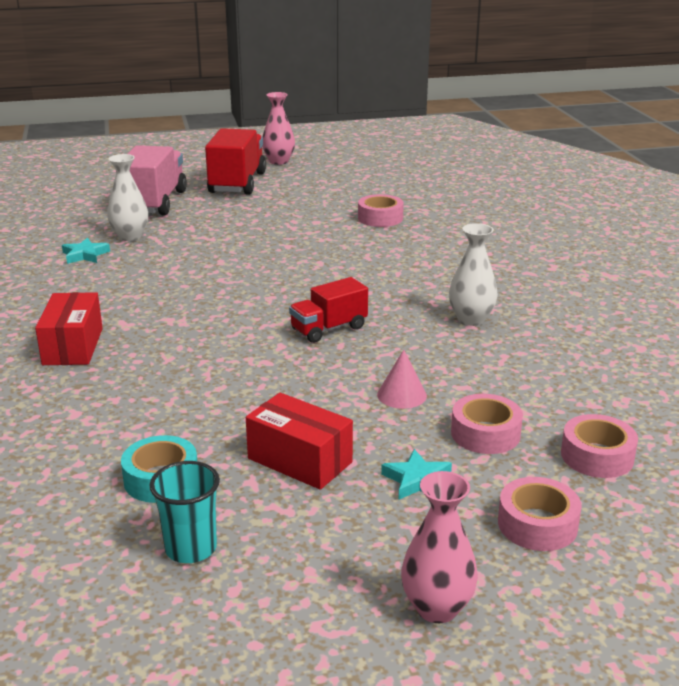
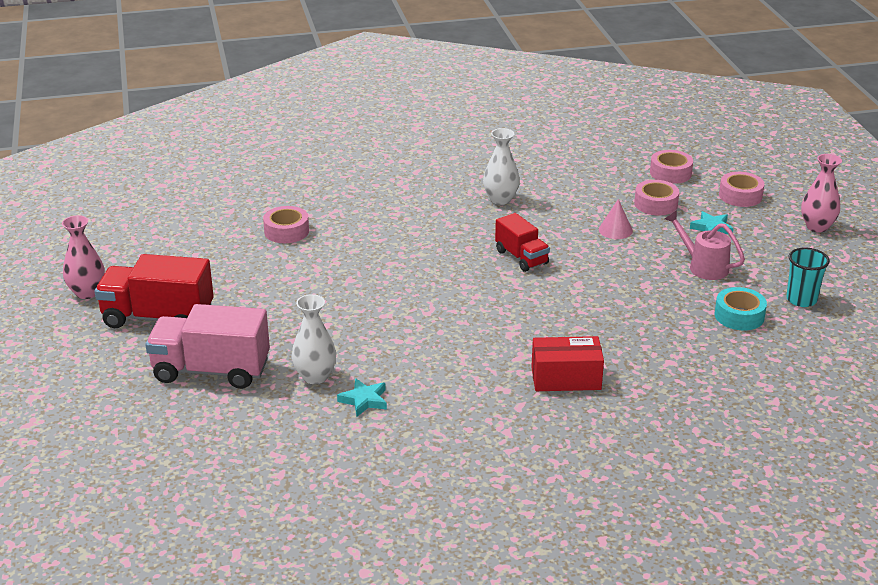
camera: 90 degrees left, 5 degrees up
(300, 460) = (703, 266): red box -> pink watering can

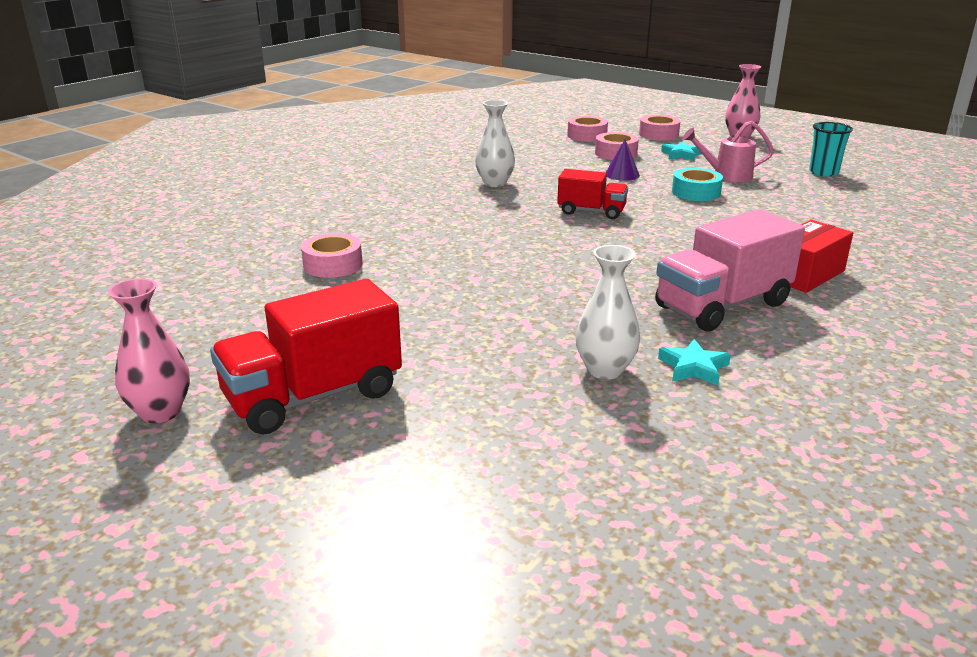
camera: 40 degrees left, 5 degrees down
(211, 371) = (482, 419): pink truck -> pink truck (722, 306)
(615, 230) = (622, 174): pink cone -> purple cone
(739, 316) = (813, 193): turquoise tape -> turquoise tape (696, 192)

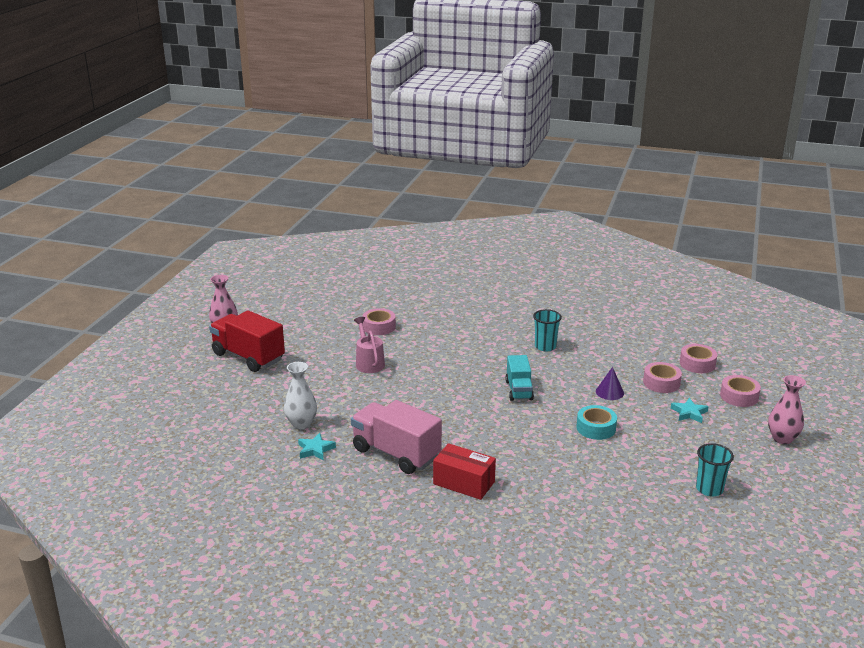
camera: 70 degrees right, 0 degrees up
(495, 183) = (545, 346): white vase -> turquoise cup
(591, 212) = (519, 390): red truck -> turquoise truck
(726, 175) = (652, 439): pink watering can -> pink watering can (369, 362)

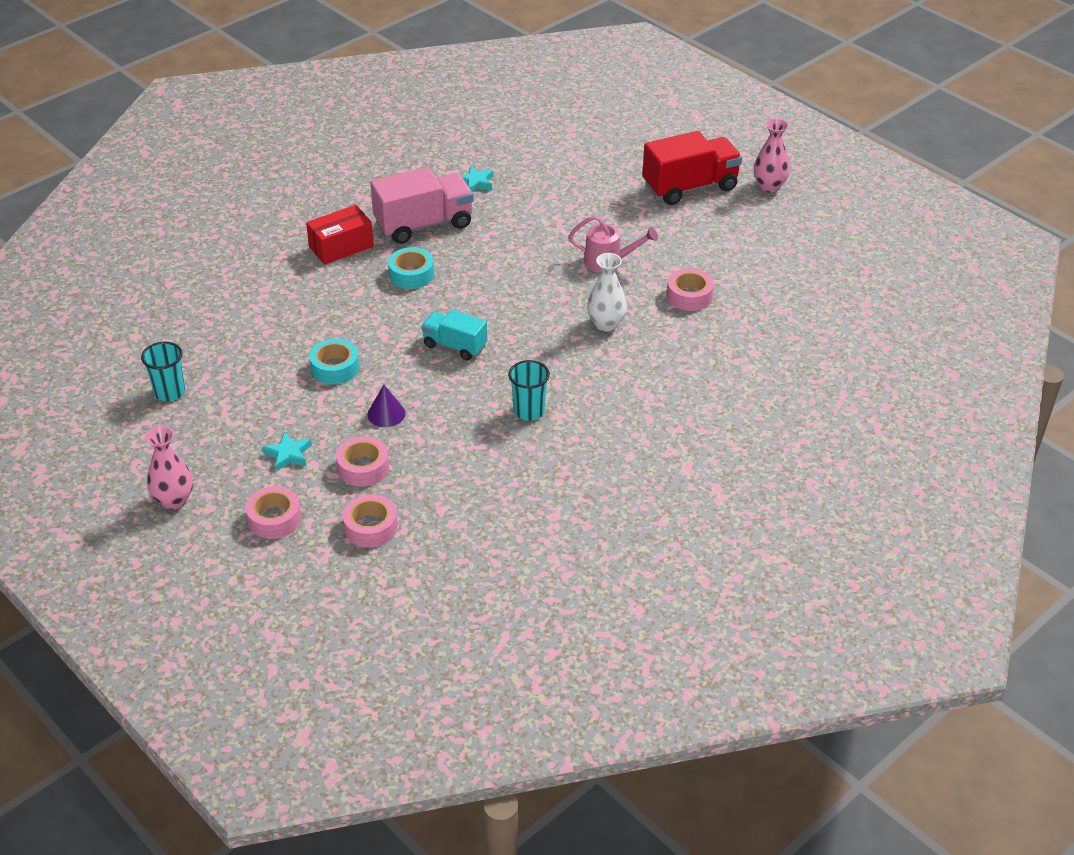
camera: 120 degrees right, 15 degrees up
(301, 424) = (526, 186): white vase -> white vase (606, 324)
(463, 435) = (411, 274): none -> turquoise tape

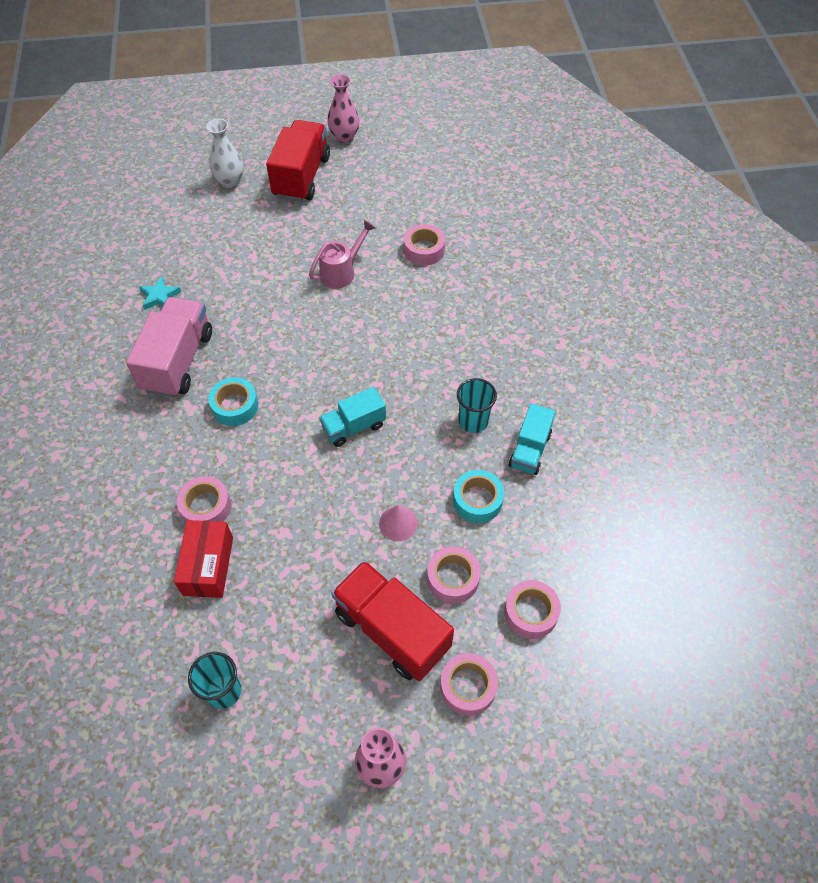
camera: 55 degrees left, 15 degrees up
(288, 454) = (392, 630): turquoise star -> red truck
(308, 307) = (206, 507): none -> pink tape
(335, 368) = (307, 530): turquoise tape -> turquoise tape (477, 500)
(341, 247) = (147, 437): red box -> red box (208, 566)
(386, 414) = (398, 523): purple cone -> pink cone
(533, 458) = (529, 450): none -> turquoise truck
(606, 324) = (413, 315): white vase -> white vase (230, 181)

